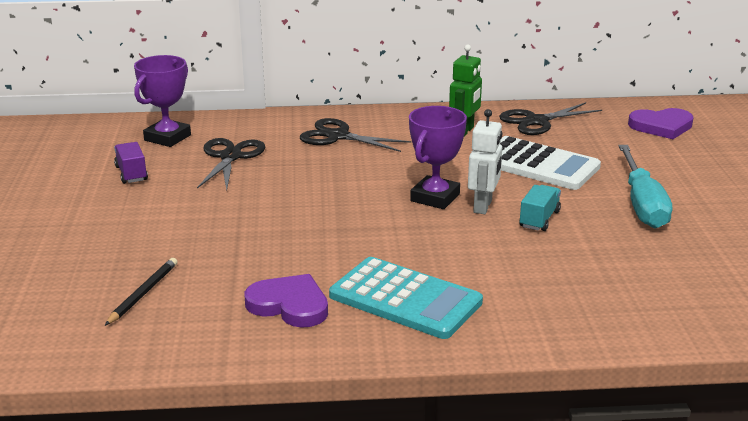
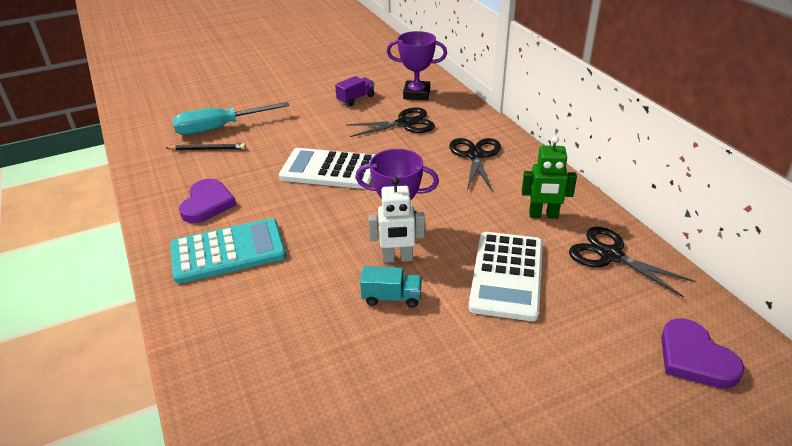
camera: 70 degrees right, 10 degrees up
(288, 215) = (330, 170): none -> white calculator
(405, 299) = (228, 251): turquoise calculator -> turquoise calculator turned 120 degrees counterclockwise
(642, 204) = (468, 368): turquoise screwdriver -> turquoise screwdriver (220, 128)

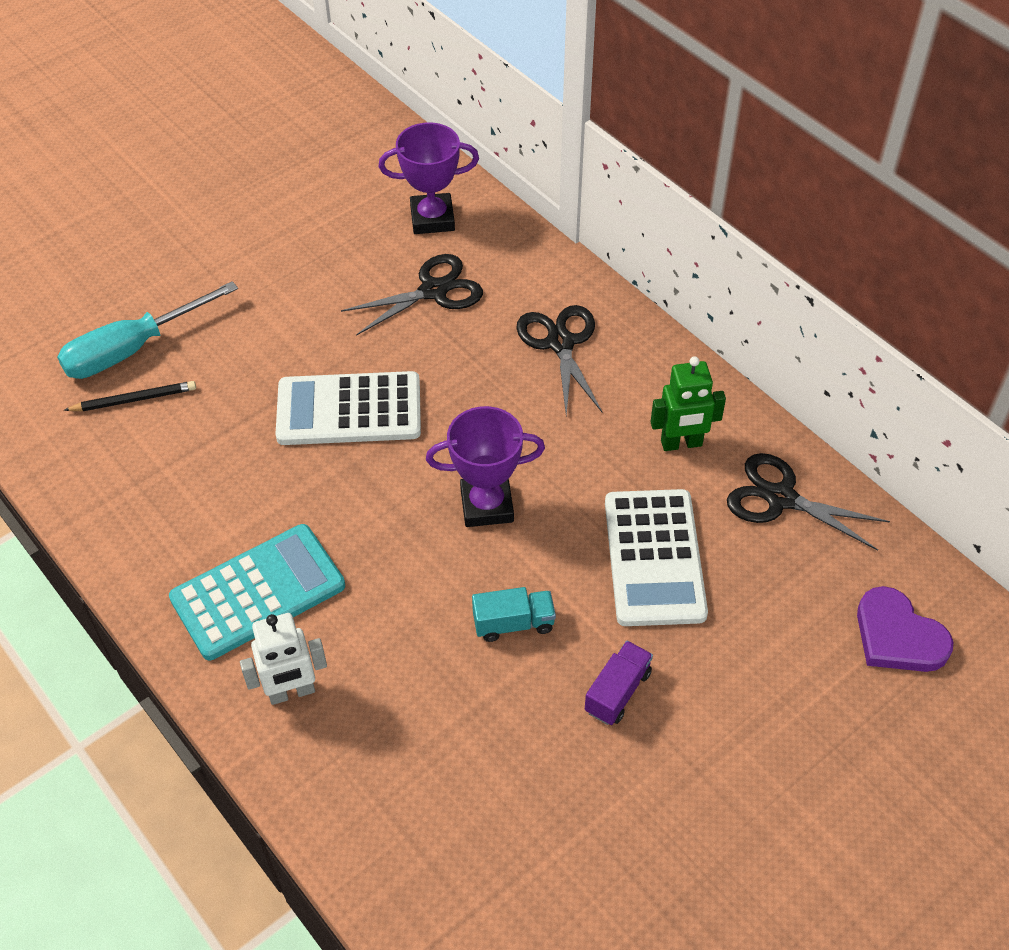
camera: 15 degrees left, 15 degrees up
(207, 204) = (186, 511): purple heart -> none
(356, 99) = (335, 245): purple truck -> purple truck (617, 692)
(397, 258) = (502, 558): white robot -> white robot (292, 692)

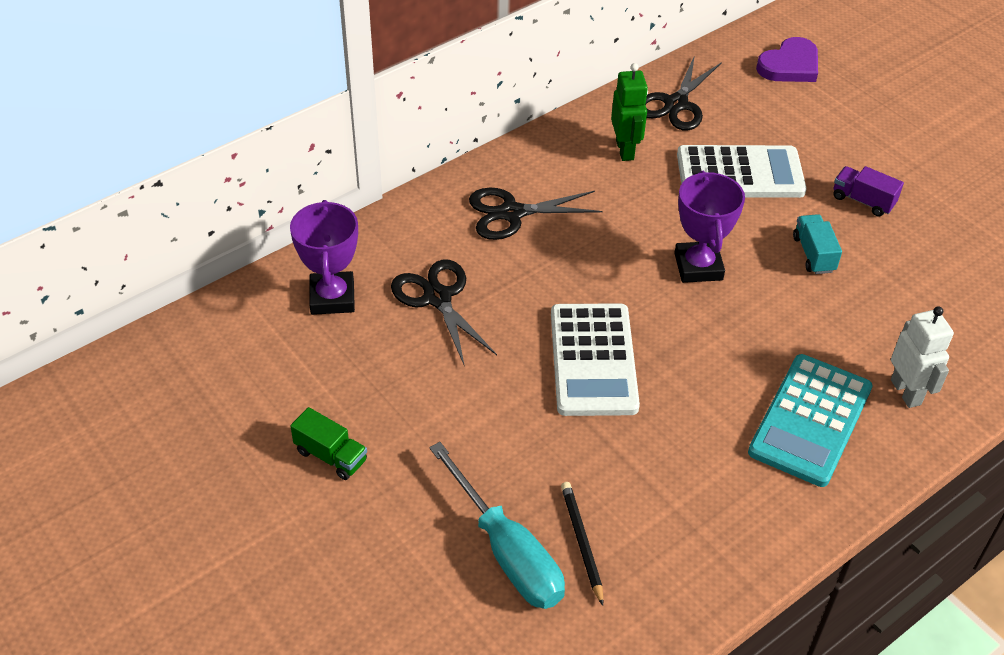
camera: 90 degrees left, 5 degrees down
(246, 233) = (331, 456): none -> green truck
(258, 592) = (810, 420): turquoise calculator -> turquoise calculator turned 120 degrees counterclockwise

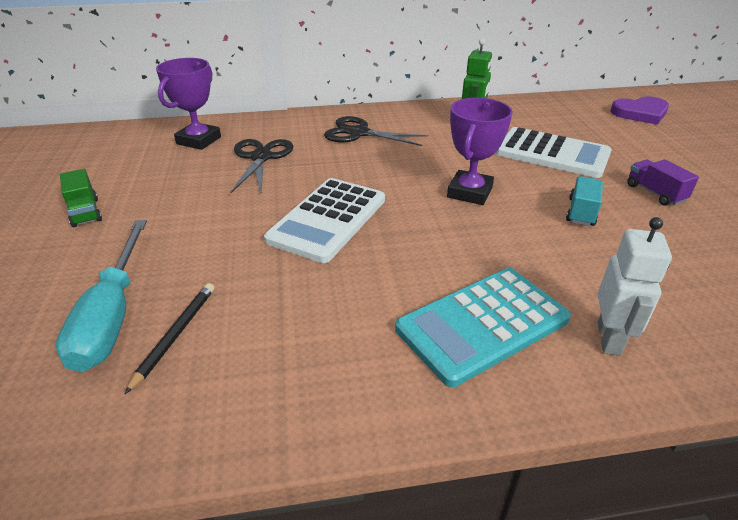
camera: 30 degrees right, 10 degrees down
(676, 104) = (531, 112): black scissors -> none

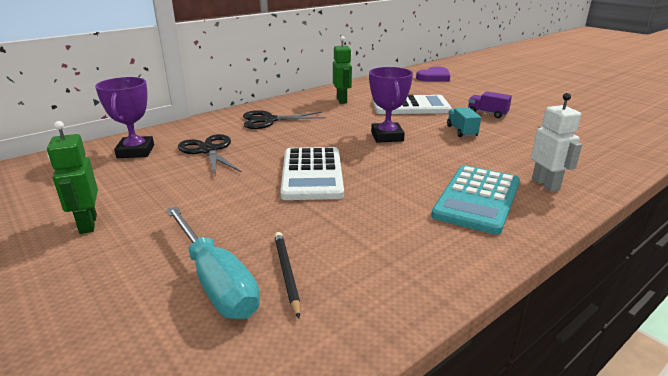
camera: 30 degrees left, 10 degrees down
(85, 212) = (87, 224): green truck -> green robot

